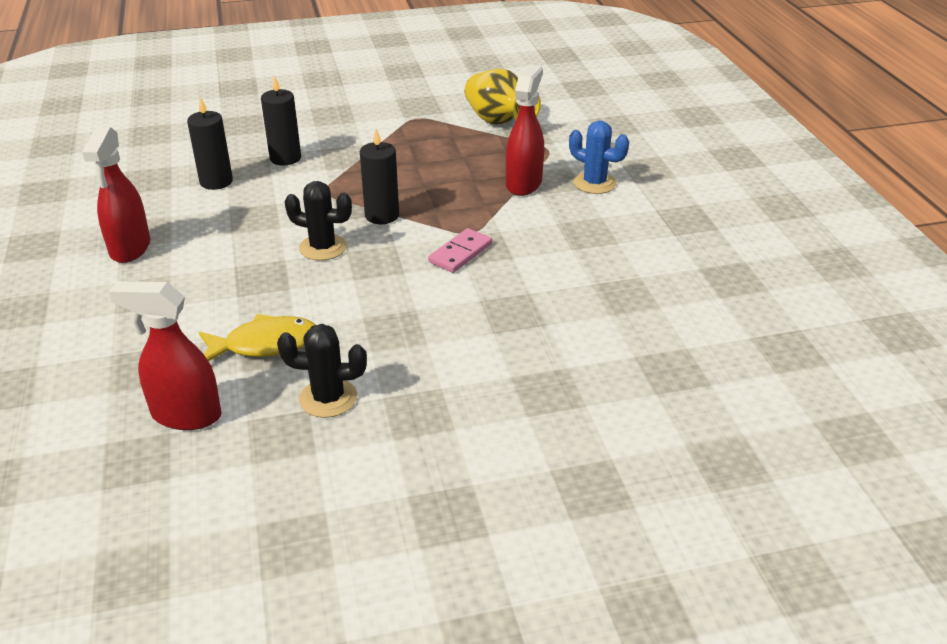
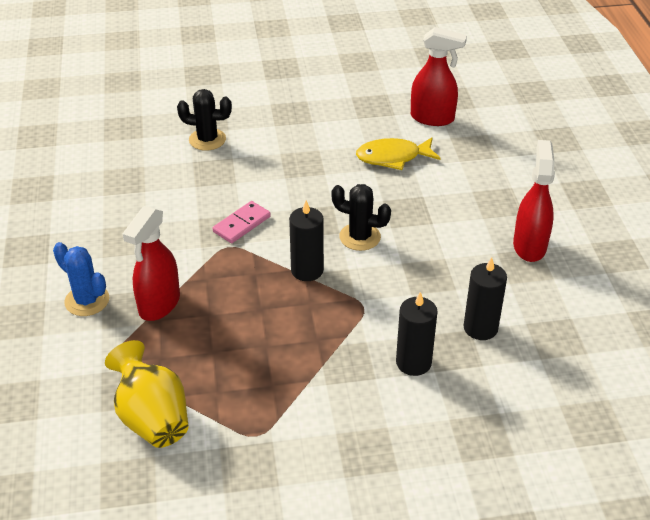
camera: 175 degrees left, 5 degrees up
(328, 398) = (346, 122): black cactus -> black cactus (207, 139)

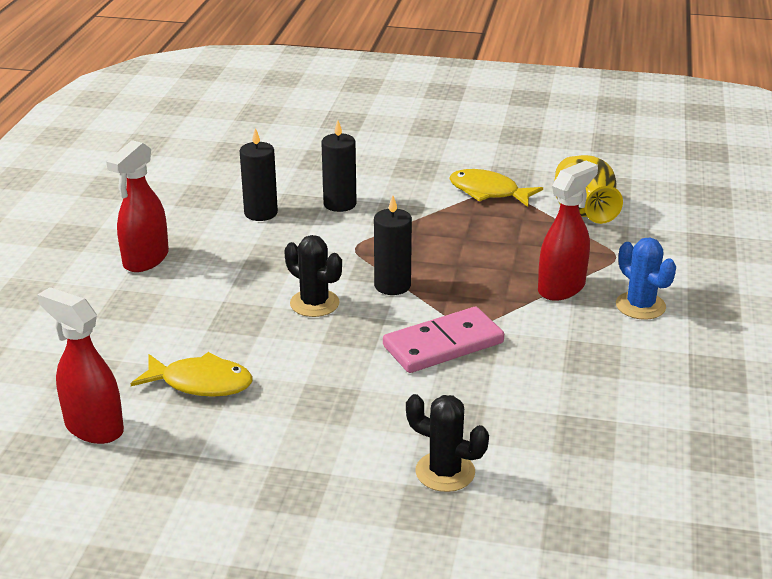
camera: 160 degrees left, 10 degrees down
(242, 224) = (443, 344): pink domino -> pink domino, size x1.56
(266, 427) = (488, 192): none -> yellow fish

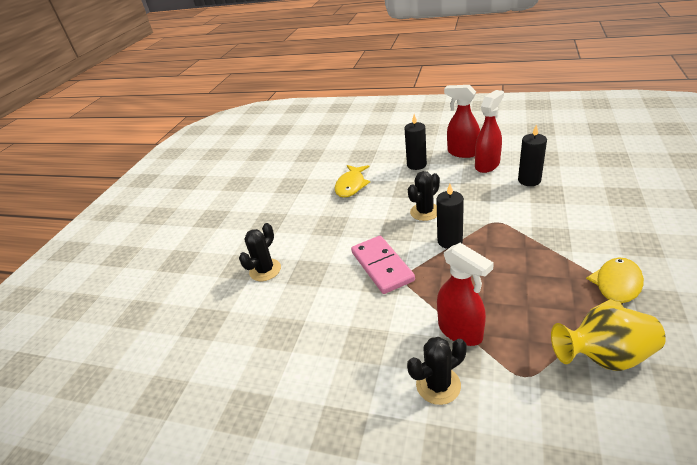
camera: 100 degrees right, 5 degrees up
(93, 427) = (323, 165): red spray bottle -> red spray bottle (487, 165)
(340, 204) = (556, 210): black candle -> black candle (416, 165)
(640, 306) = (438, 385): blue cactus -> black cactus

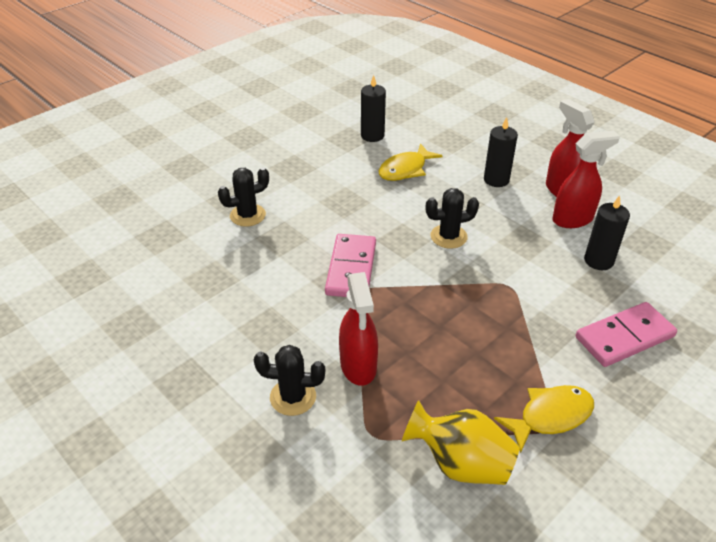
camera: 25 degrees right, 5 degrees up
(450, 241) = (440, 279): black candle -> black candle (372, 136)
(595, 215) = (624, 337): none -> pink domino

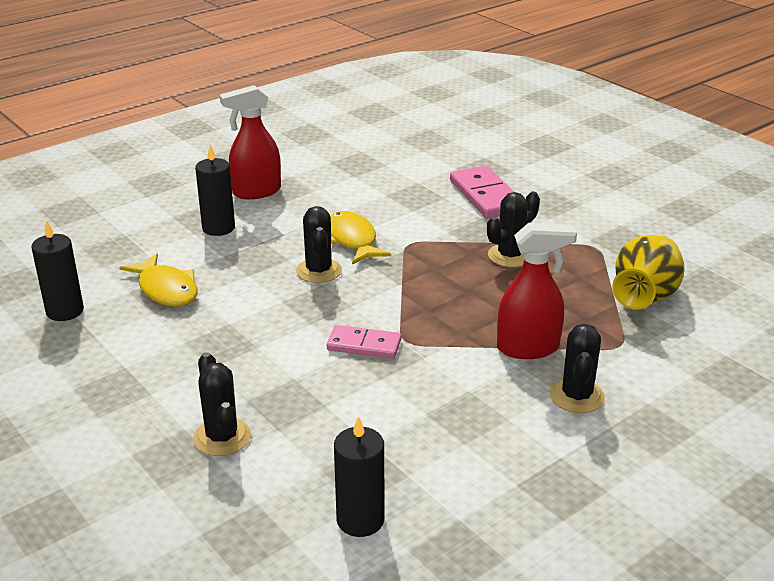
camera: 85 degrees left, 10 degrees down
(351, 269) = (364, 345): pink domino -> pink domino, size x0.64
(509, 355) = (510, 256): none -> black cactus
(550, 416) = (583, 245): yellow fish -> yellow fish (352, 240)
(573, 219) = (309, 193): red spray bottle -> none
(598, 261) = (379, 191): black candle -> black candle (360, 520)

